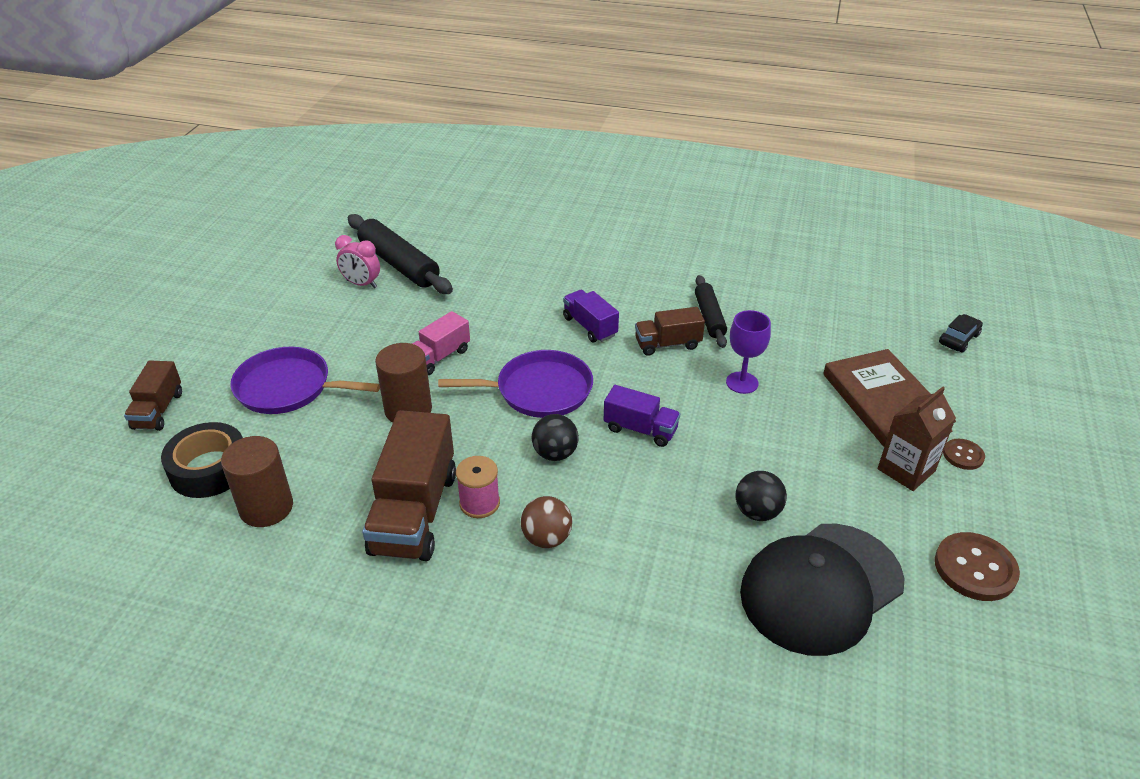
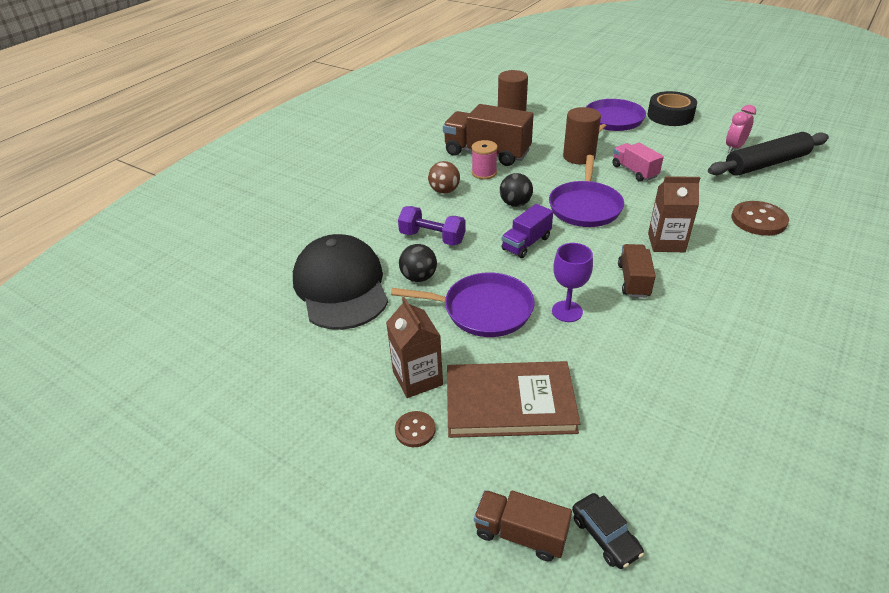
camera: 110 degrees right, 0 degrees up
(158, 410) = (601, 89): brown truck -> brown truck (520, 534)
(209, 469) = (547, 102): black tape -> black tape (670, 115)
(590, 327) = (666, 242): purple truck -> brown carton
(670, 521) = (432, 238): none -> purple dumbbell
(709, 317) = (675, 318): black rolling pin -> none
(778, 443) = (483, 310): none -> purple pan
(975, 568) = (302, 373): brown button -> brown button (758, 220)

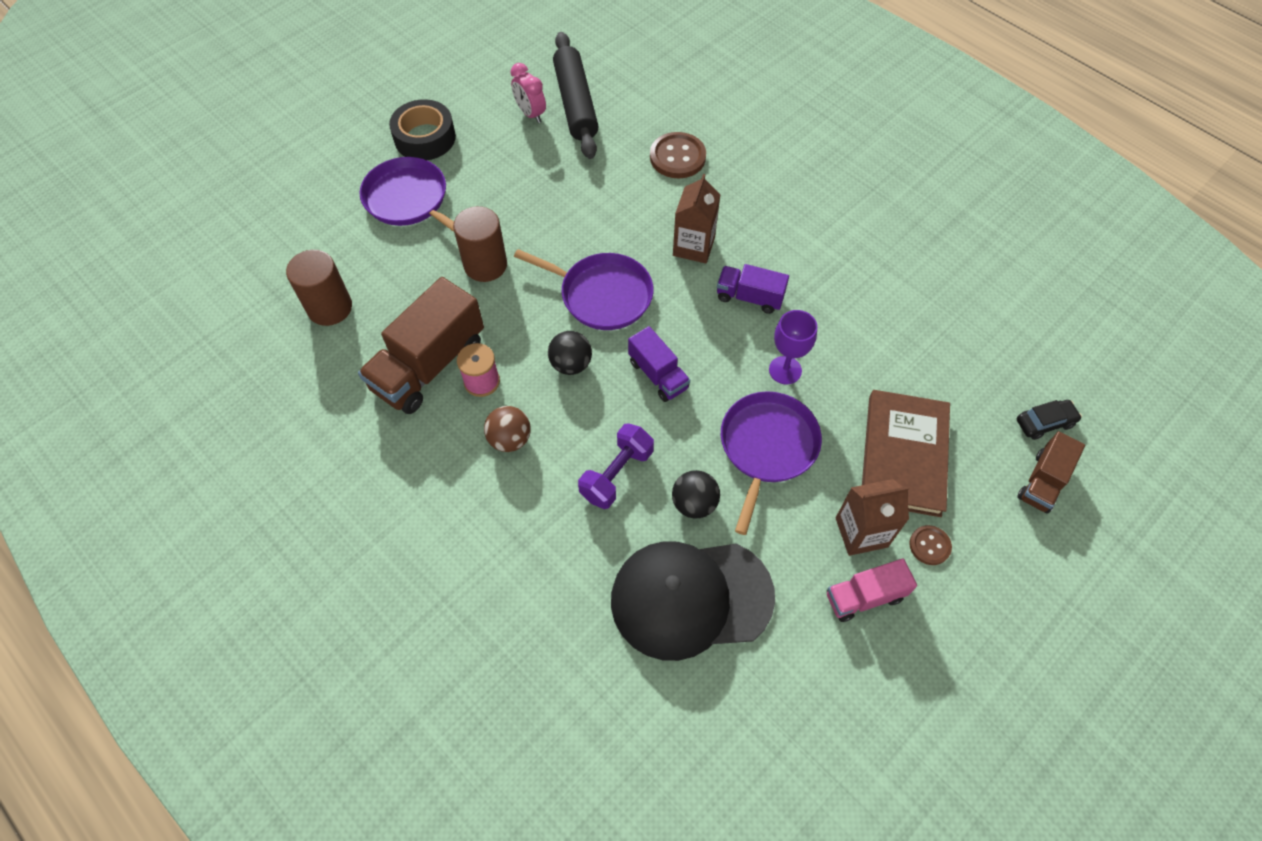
camera: 80 degrees left, 20 degrees up
(633, 281) = (749, 297): brown truck -> purple truck
(634, 171) = (543, 222): pink truck -> pink truck (864, 596)

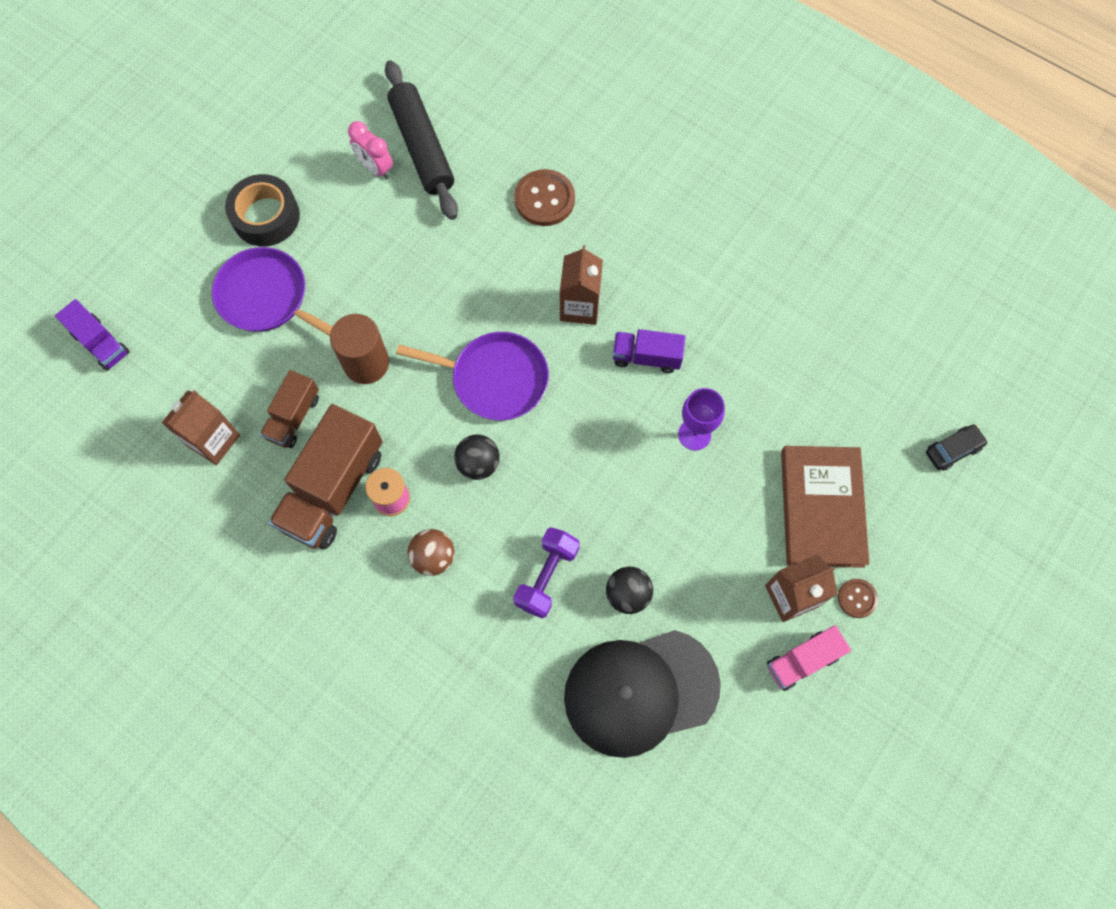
camera: 10 degrees left, 10 degrees up
(330, 308) = (213, 440): brown cylinder -> brown carton
(658, 375) = (568, 461): purple truck -> purple truck (101, 343)
(767, 447) = (689, 522): purple pan -> none
(1042, 482) = (956, 513): brown truck -> brown truck (293, 417)

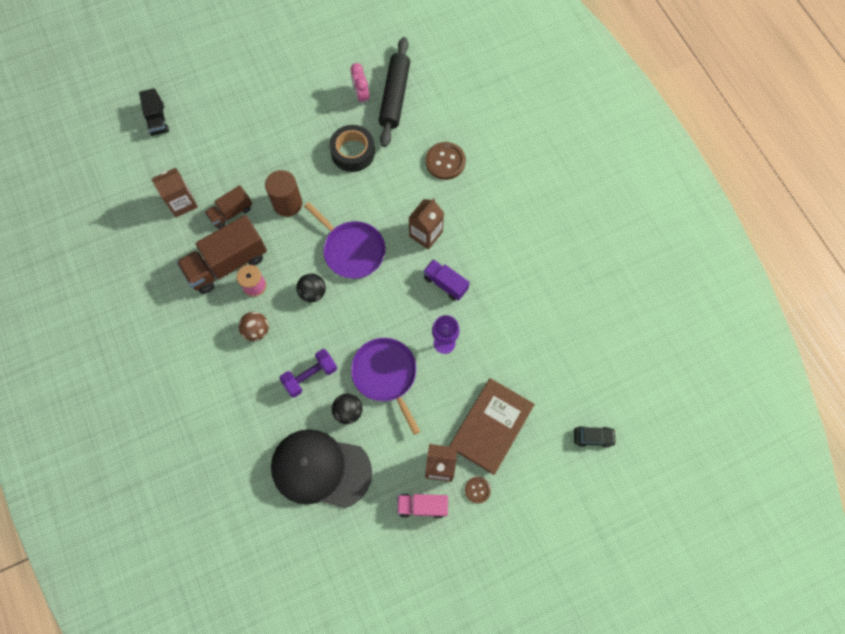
camera: 30 degrees right, 0 degrees up
(101, 343) = (157, 119): purple truck -> black truck
(266, 216) = (285, 93): black tape -> black tape (353, 152)
(267, 297) = (258, 139): purple pan -> purple pan (386, 375)

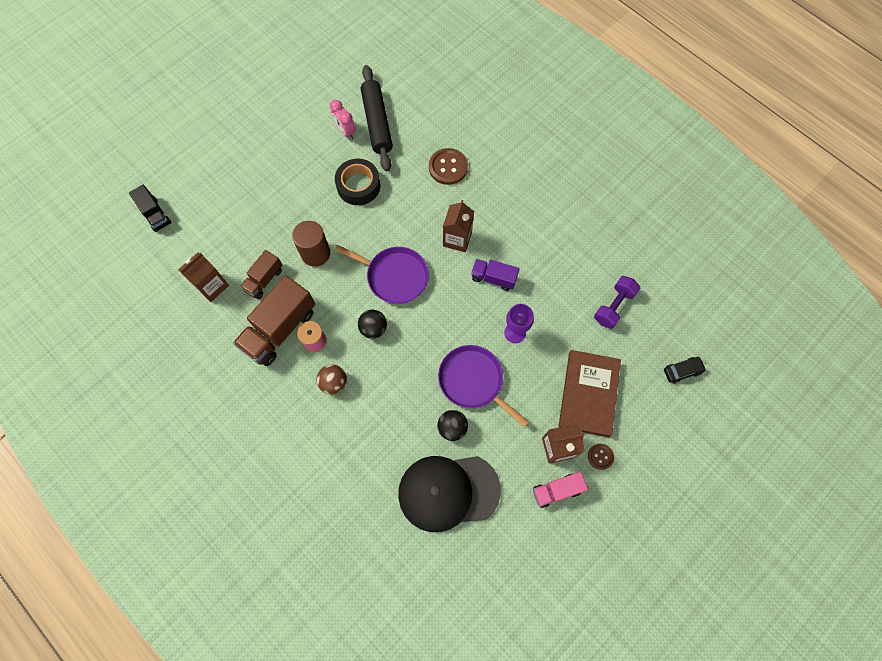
camera: 20 degrees left, 0 degrees up
(310, 376) = (403, 407): purple dumbbell -> purple dumbbell (613, 306)

